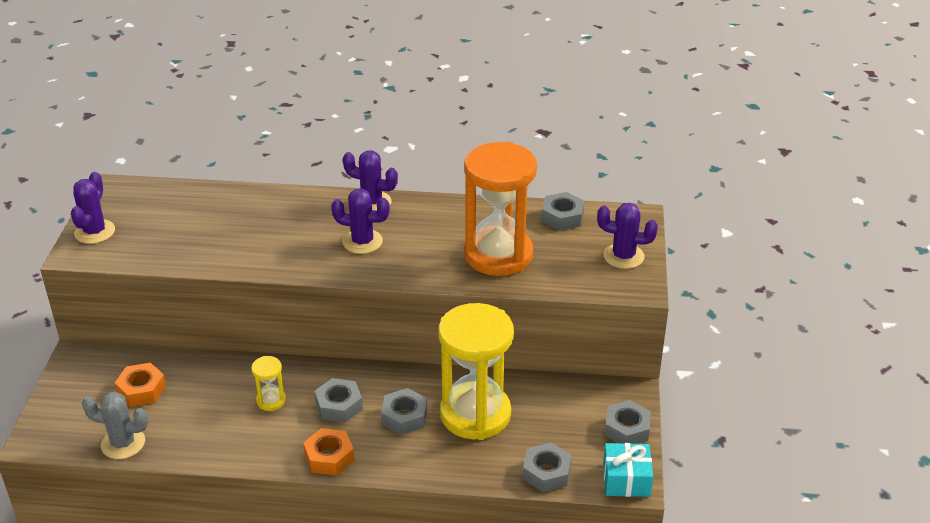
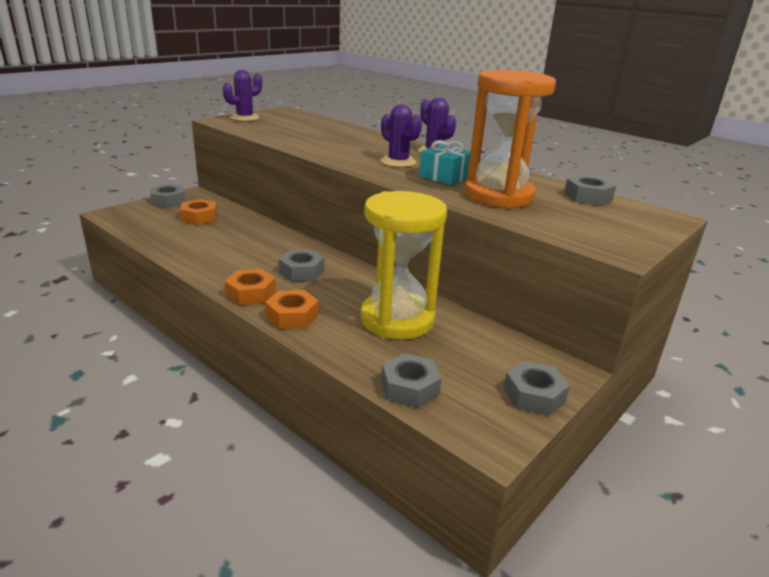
camera: 35 degrees right, 10 degrees down
(123, 443) = (147, 233): grey cactus -> none
(271, 401) = (262, 251): yellow hourglass -> none
(393, 460) = (292, 316): none -> orange nut
(404, 417) = (338, 297): grey nut -> grey nut (168, 201)
(623, 256) = (626, 231): purple cactus -> none
(626, 480) = (488, 435): turquoise gift -> turquoise gift (444, 176)

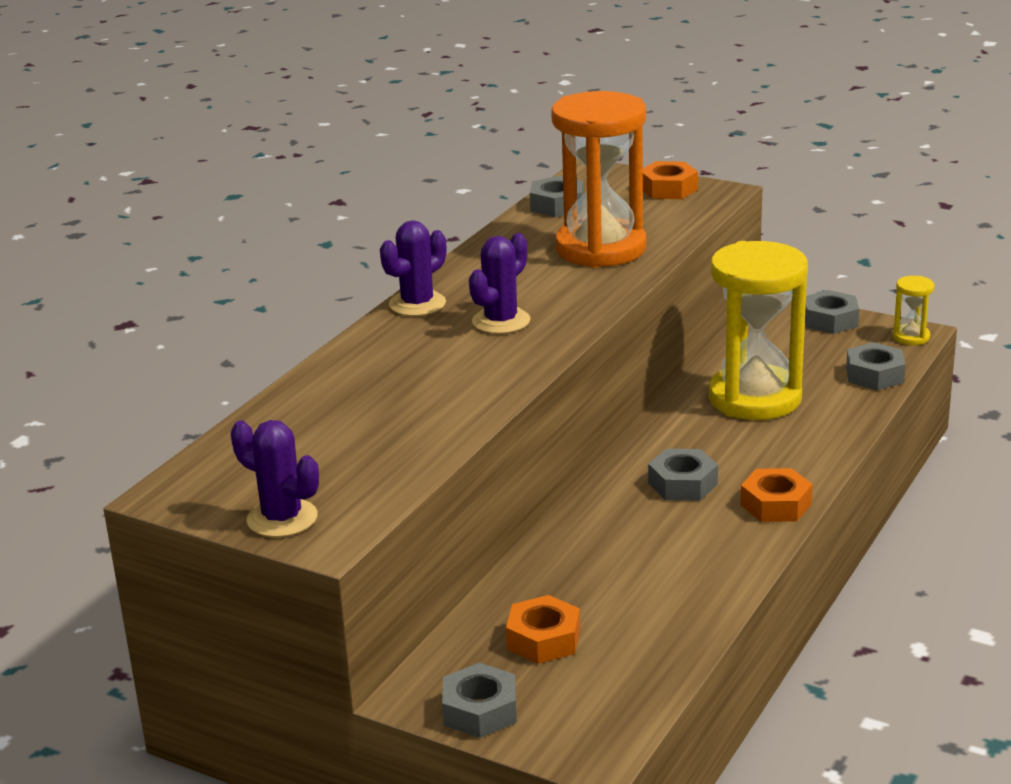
camera: 100 degrees left, 0 degrees up
(292, 316) = (804, 462): orange nut -> orange nut (668, 189)
(444, 176) = (547, 284): turquoise gift -> none
(483, 437) = (911, 337): none -> yellow hourglass

